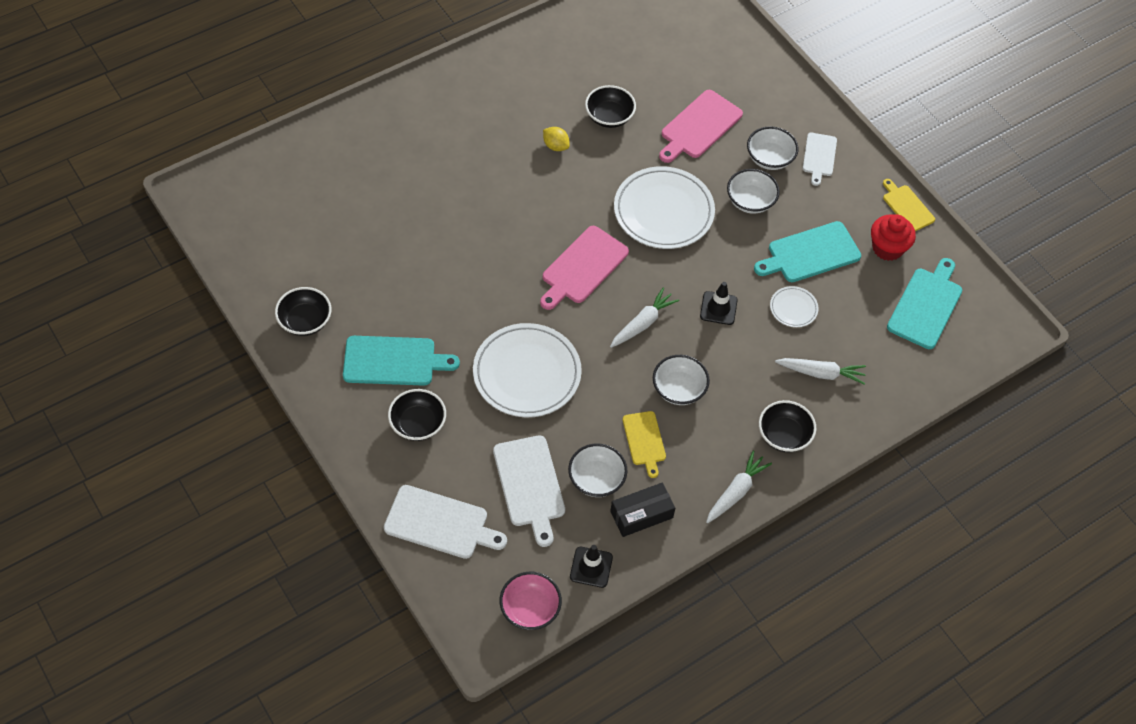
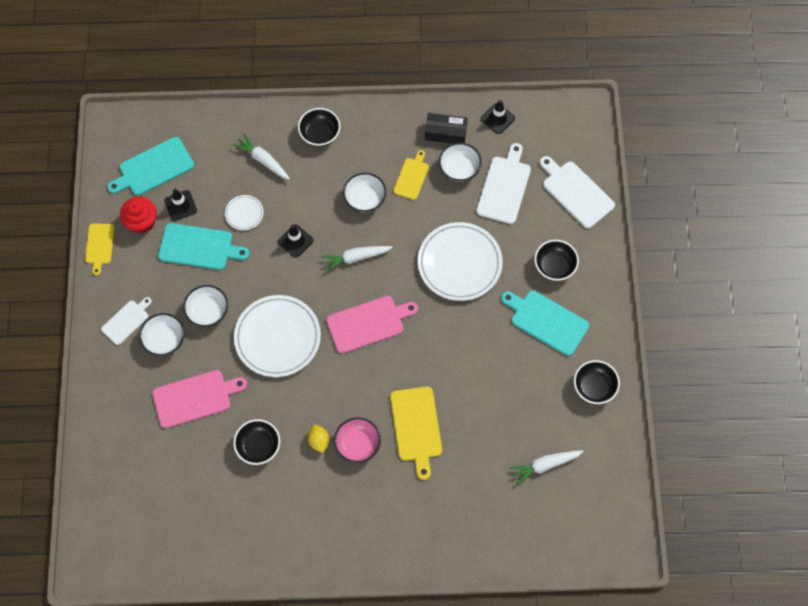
camera: 145 degrees left, 10 degrees up
(469, 200) = (416, 427): none -> yellow cutting board
(530, 609) = (550, 114): pink bowl -> pink bowl (358, 444)
(736, 491) = (377, 116): white carrot -> white carrot (545, 465)
(864, 283) = (180, 205): none -> black traffic cone

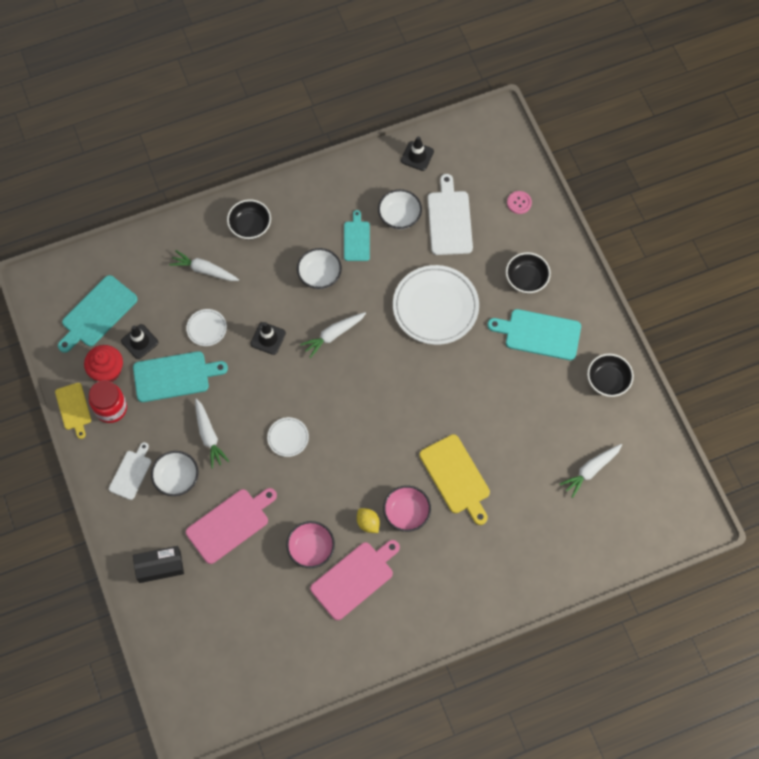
camera: 20 degrees left, 0 degrees up
(132, 257) = (111, 408): none -> red jar
(208, 311) = (209, 436): white bowl -> white carrot
(258, 446) = (311, 548): black bowl -> pink bowl
(277, 337) = (288, 438): white plate -> white plate, size x0.46
(368, 323) = (370, 394): pink cutting board -> pink cutting board (354, 578)
(411, 177) = (356, 239): yellow cutting board -> turquoise cutting board
(445, 133) = (372, 186): black box -> black box (159, 566)
(576, 192) = (519, 203): white cutting board -> pink button

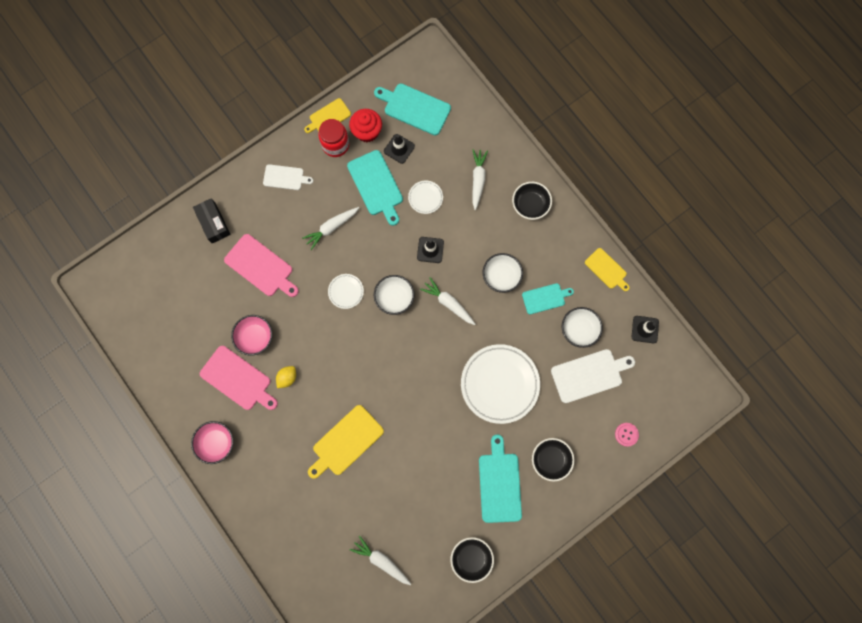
camera: 75 degrees right, 10 degrees up
(177, 478) = (289, 214): white bowl -> white bowl (394, 297)
(344, 173) = (607, 269): none -> yellow cutting board
(406, 513) = (304, 407): pink bowl -> pink bowl (216, 442)

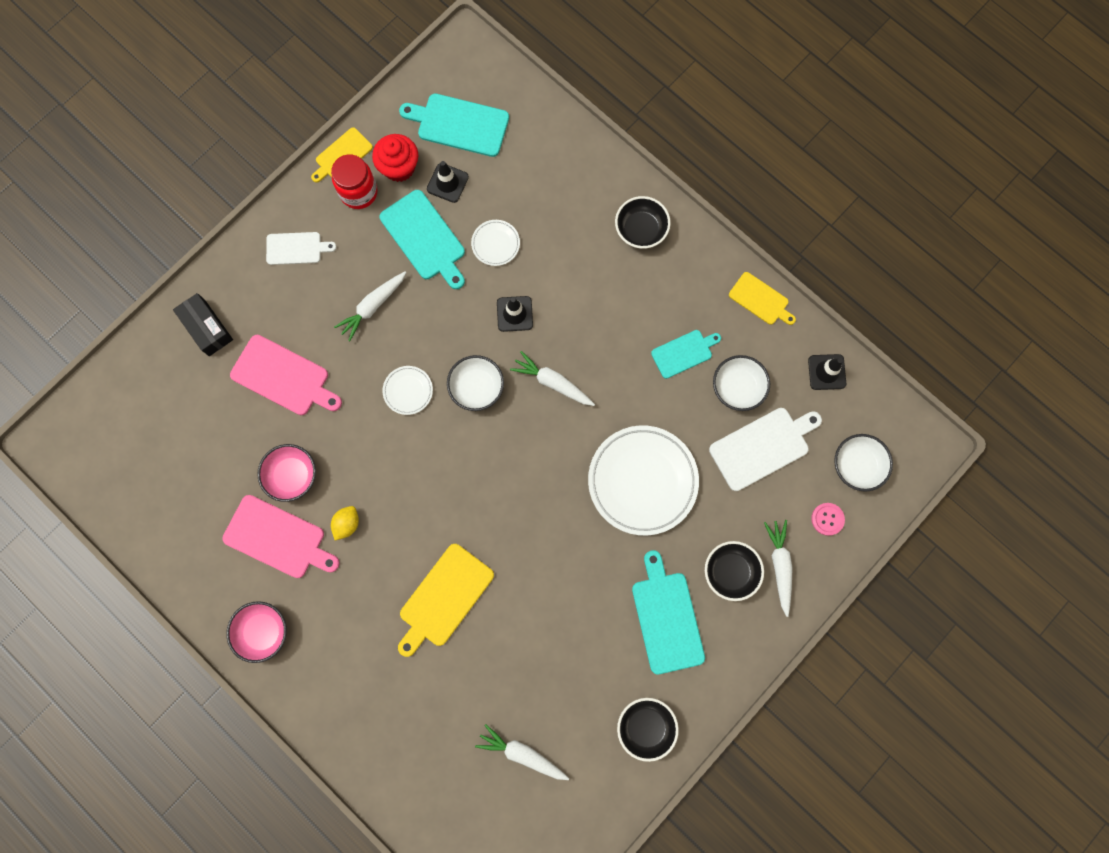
camera: 10 degrees left, 0 degrees up
(478, 180) = (563, 207): white carrot -> white carrot (779, 565)
(501, 276) = (618, 333): white bowl -> white bowl (857, 465)

